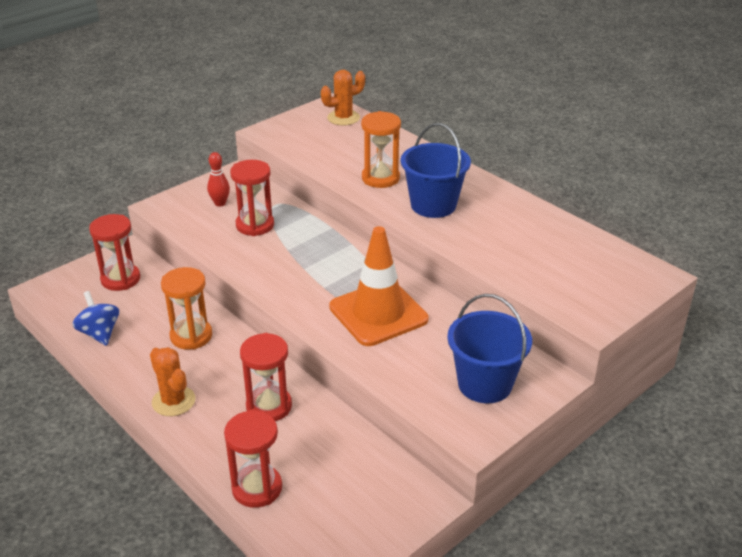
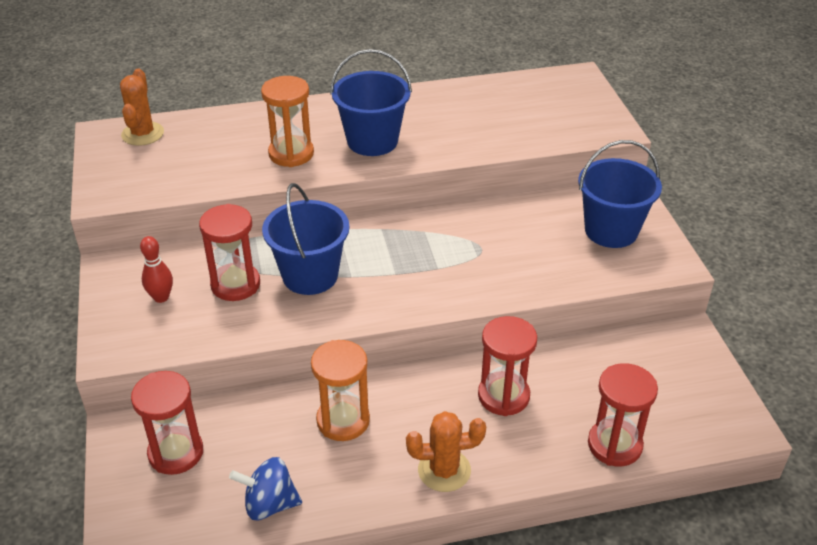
camera: 60 degrees left, 5 degrees up
(289, 251) = (310, 275): none -> blue bucket
(378, 313) = (467, 253): orange traffic cone -> none

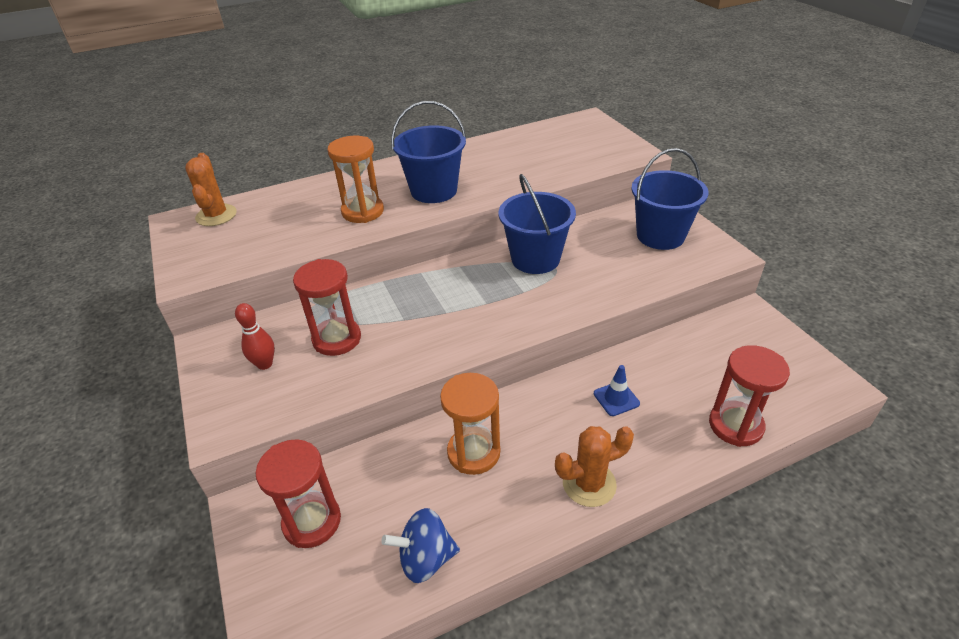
camera: 10 degrees left, 0 degrees up
(310, 275) = (407, 318): blue bucket -> blue bucket (535, 259)
(503, 396) = (616, 398): red hourglass -> blue traffic cone

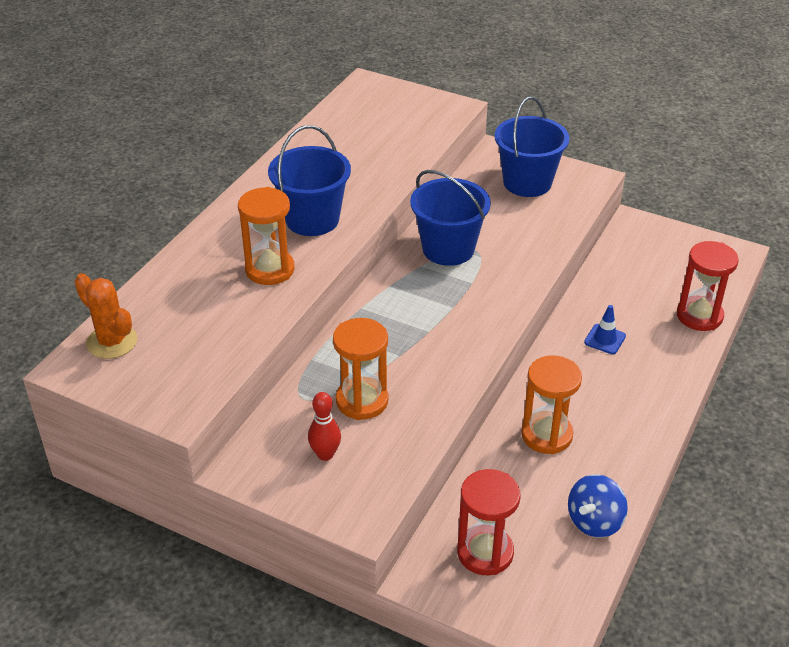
camera: 40 degrees left, 0 degrees up
(337, 339) = (362, 401): red hourglass -> orange hourglass
(589, 484) = (647, 409): orange cactus -> none

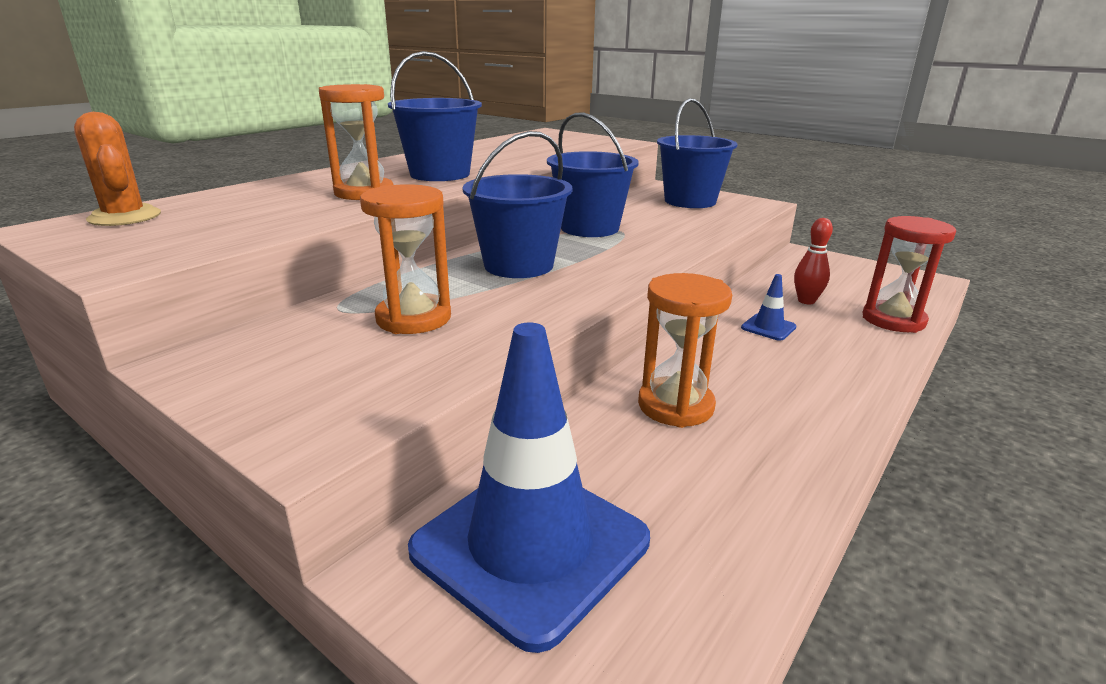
camera: 10 degrees right, 15 degrees down
(325, 454) = (320, 361): red bowling pin -> red bowling pin (806, 301)
(409, 320) = (518, 265): none -> blue bucket
(485, 552) = (530, 545): red hourglass -> blue traffic cone
(594, 521) = (739, 524): blue spinning top -> none

